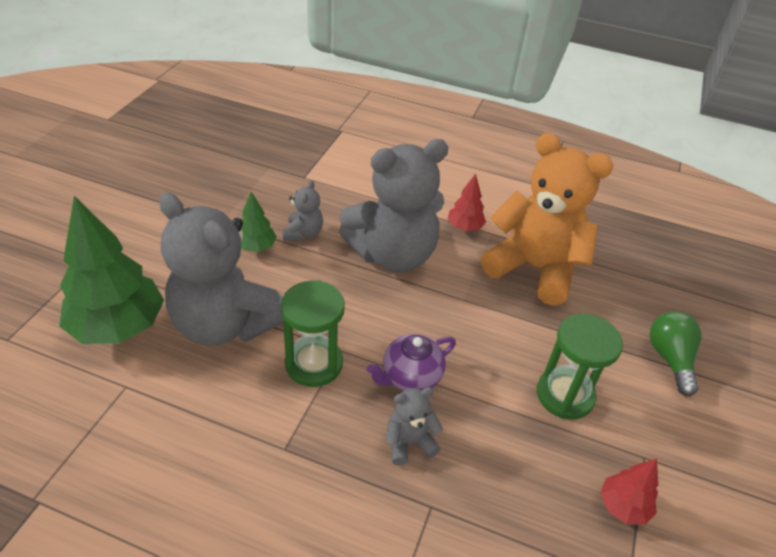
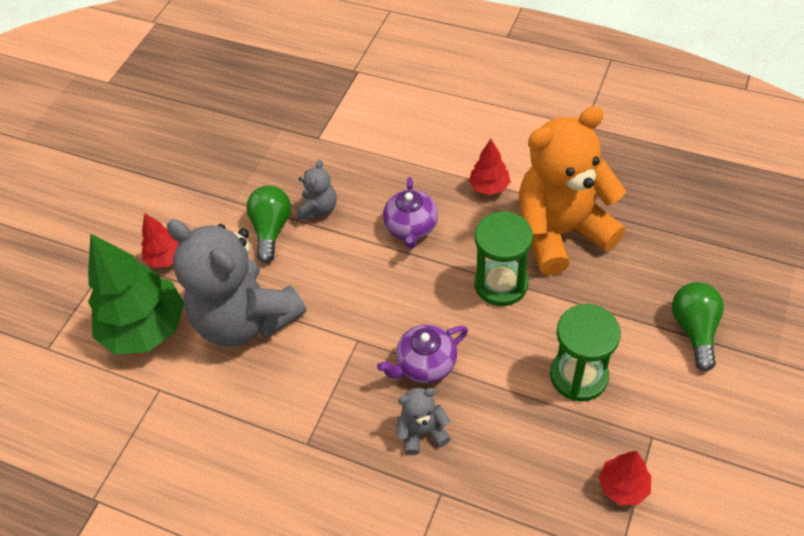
camera: 10 degrees right, 10 degrees up
(147, 264) = (166, 258): none -> red tree
(256, 247) = (271, 229): green tree -> green light bulb
(314, 364) = (332, 356): green hourglass -> green hourglass (501, 284)
(393, 255) = (411, 228): grey teddy bear -> purple teapot
(534, 268) = (561, 232): orange teddy bear -> orange teddy bear turned 60 degrees counterclockwise

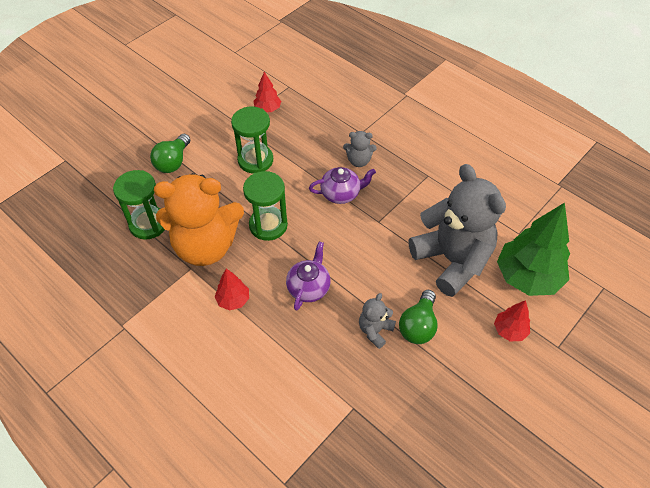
camera: 165 degrees left, 0 degrees up
(652, 233) = (148, 224): none -> green hourglass

